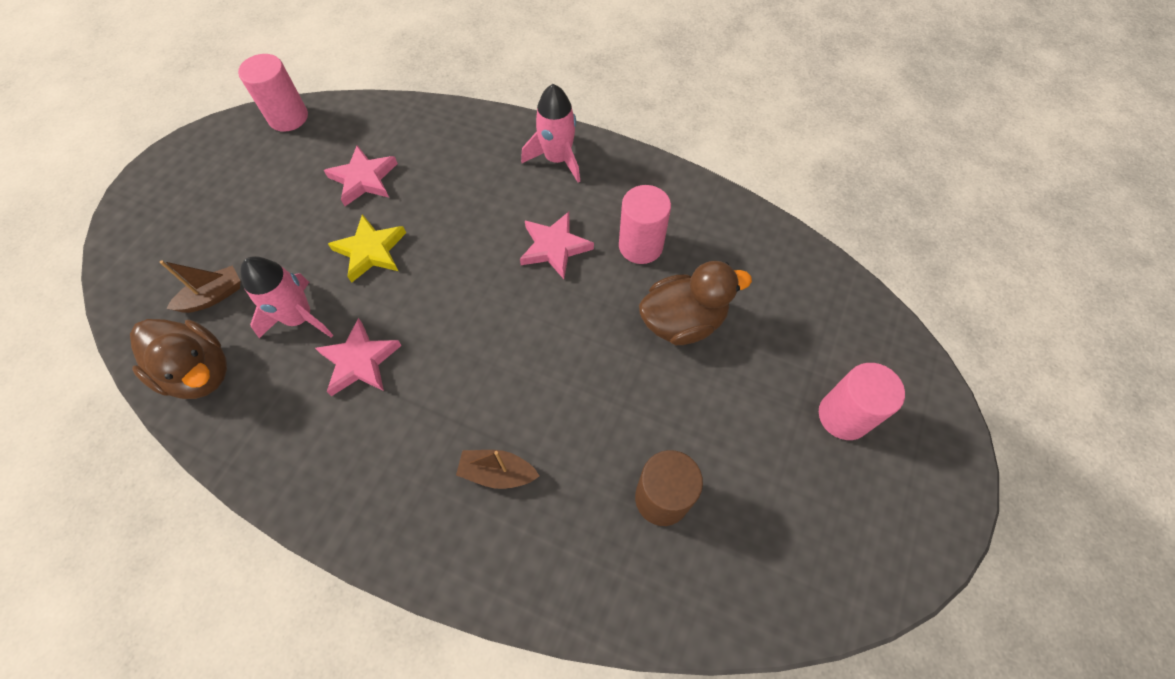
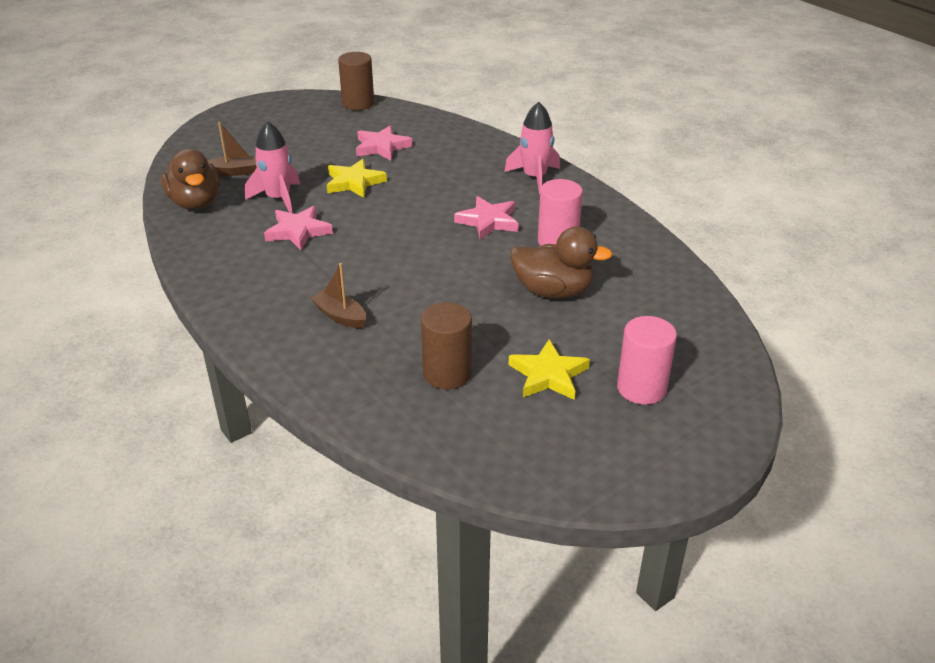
camera: 30 degrees right, 25 degrees down
(288, 117) = (358, 103): pink cylinder -> brown cylinder
(754, 445) = (548, 375): none -> yellow star

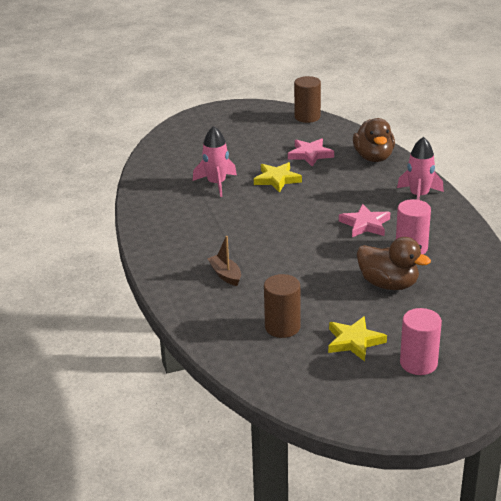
camera: 20 degrees right, 5 degrees down
(195, 202) = (157, 178): brown duck -> brown duck (373, 157)
(234, 172) = (193, 159): brown boat -> none
(298, 231) = (221, 210): pink star -> none

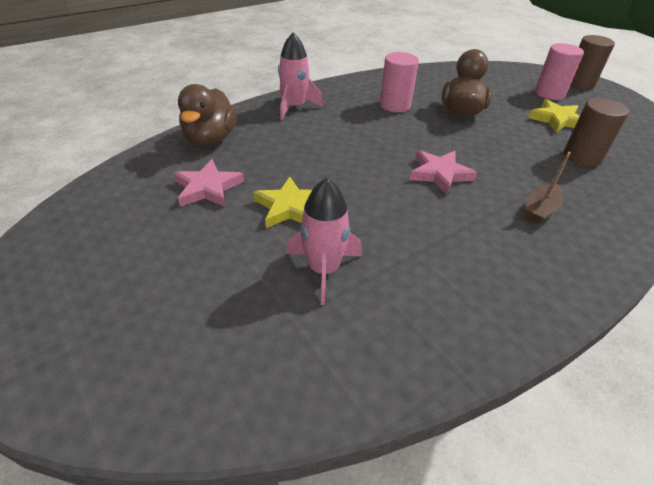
camera: 110 degrees left, 10 degrees up
(307, 117) = (72, 208): brown cylinder -> brown cylinder (579, 83)
(365, 224) = (368, 131): pink star -> pink star (439, 174)
(373, 157) = (210, 139): brown duck -> brown duck turned 120 degrees clockwise

